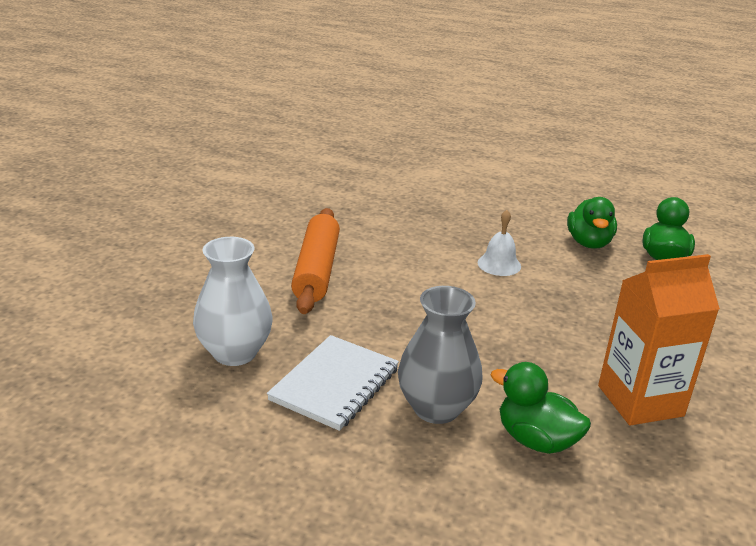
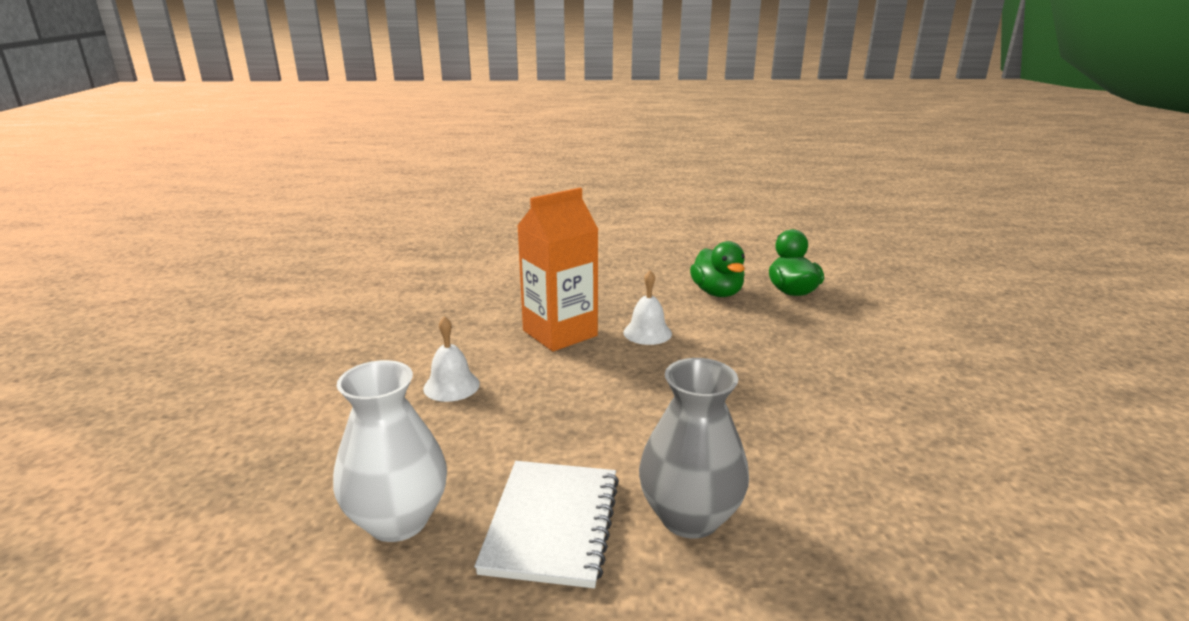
camera: 20 degrees left, 5 degrees down
(316, 270) = (451, 386): orange rolling pin -> white bell
(536, 440) = (821, 521): green duck -> none
(640, 401) = (884, 440): orange carton -> orange carton (560, 333)

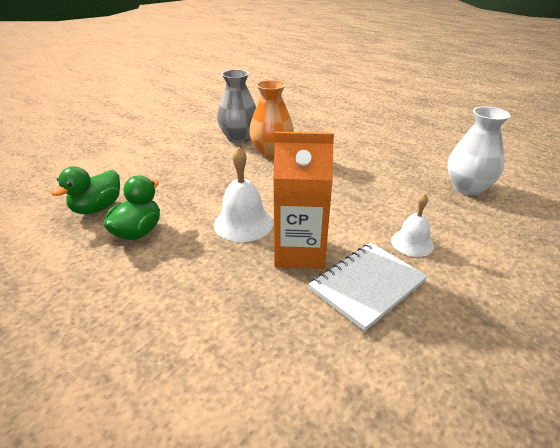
camera: 140 degrees left, 10 degrees up
(551, 524) = (402, 165): white notebook -> white notebook (367, 286)
(647, 333) = (243, 223): white bell -> white bell, size x1.52
(690, 517) = (349, 149): grey vase -> grey vase (239, 138)
(790, 435) = (271, 152): none -> orange vase

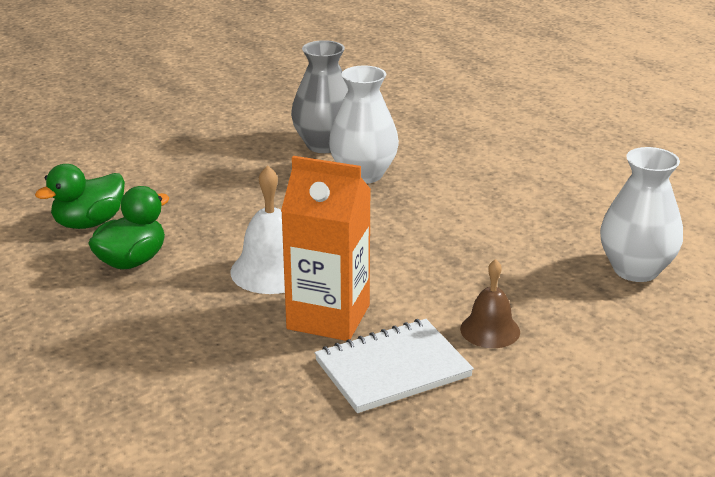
camera: 15 degrees right, 5 degrees down
(271, 152) = (363, 174): orange vase -> white vase
(412, 243) = (490, 330): white bell -> brown bell

